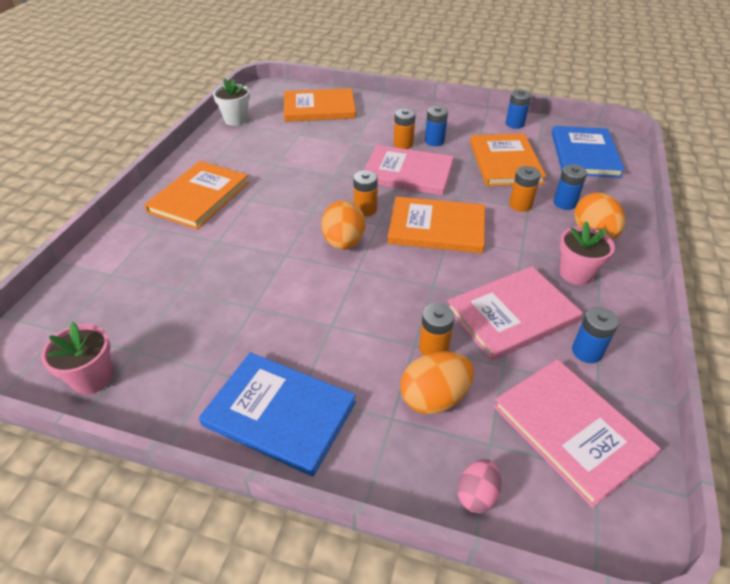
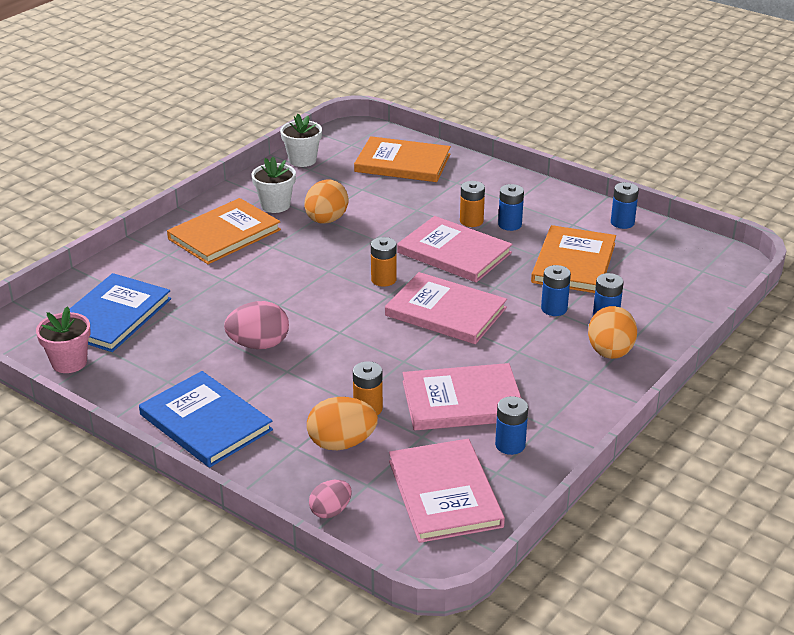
camera: 20 degrees right, 10 degrees down
(233, 161) = (275, 205): none -> white flower pot
(288, 303) = (259, 345): none -> pink egg
(343, 242) = (342, 305): orange egg -> orange egg (326, 220)
(436, 228) = (445, 312): orange book -> pink book
(520, 205) = (554, 309): orange battery -> blue battery
(576, 273) = (557, 382): pink flower pot -> none
(584, 154) = (677, 272): blue book -> blue book (113, 316)

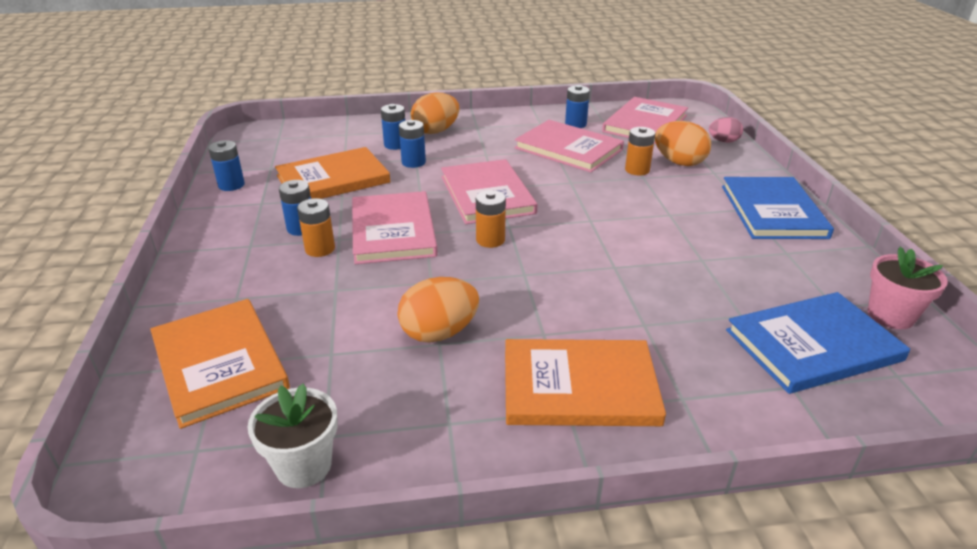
camera: 135 degrees left, 0 degrees up
(259, 345) = (673, 242): pink egg -> none
(275, 205) = (461, 395): white flower pot -> none

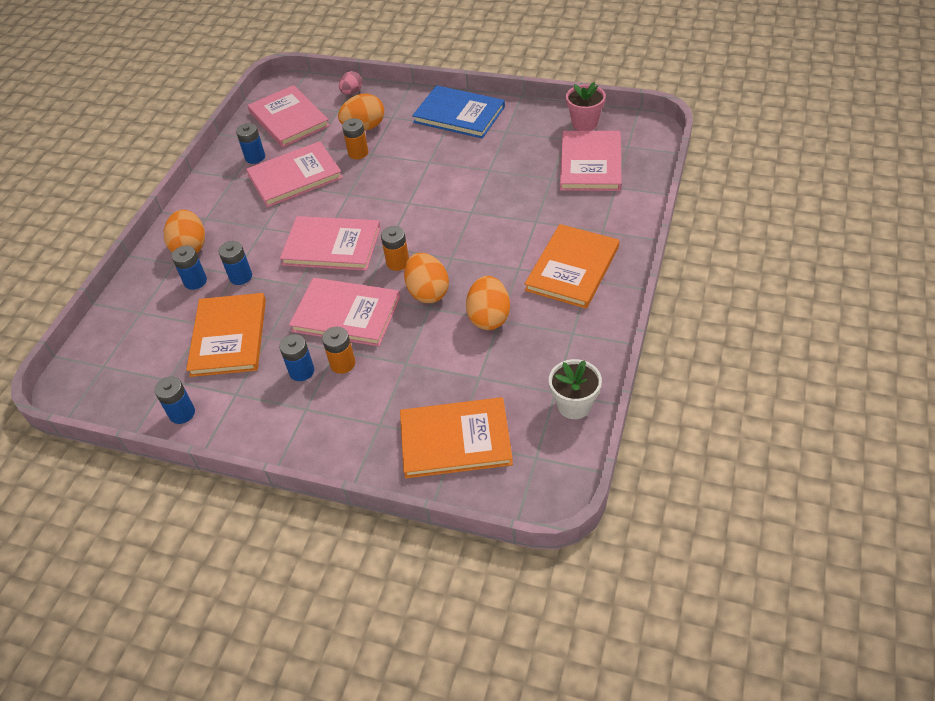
camera: 60 degrees left, 15 degrees up
(456, 273) = (428, 292): none -> orange egg
(813, 345) = (590, 163): blue book -> pink book

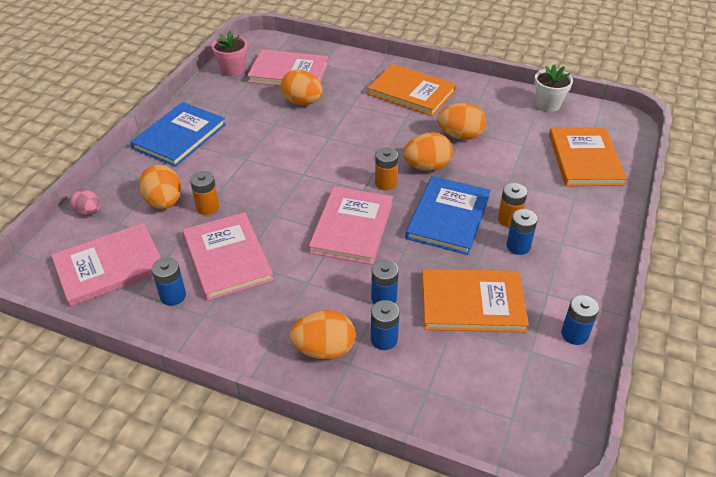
camera: 90 degrees left, 5 degrees down
(346, 314) = (448, 217): pink book -> blue book
(532, 183) = (302, 102): none -> orange egg

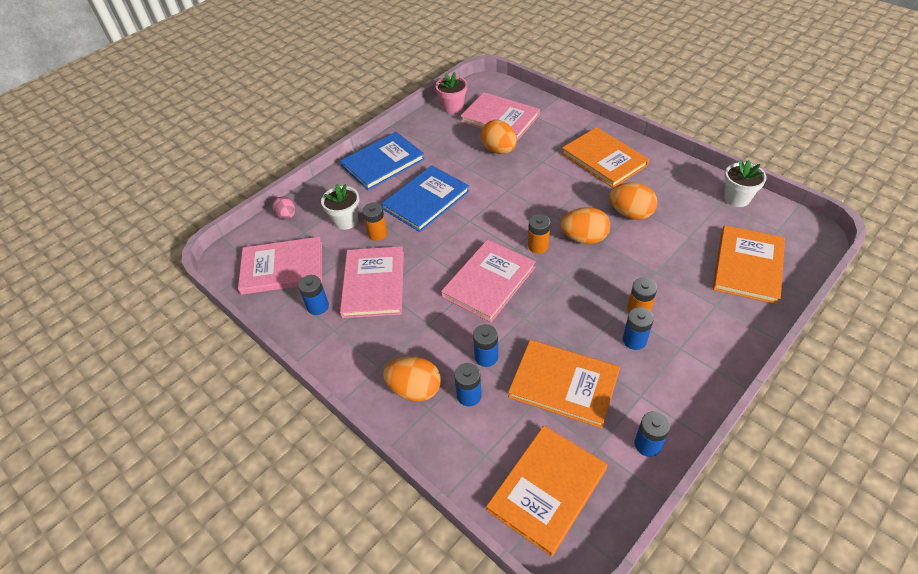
camera: 25 degrees right, 5 degrees up
(164, 202) = (346, 221): orange egg -> white flower pot
(448, 217) = (581, 294): blue book -> blue book (426, 200)
(503, 403) = (547, 489): none -> orange book

